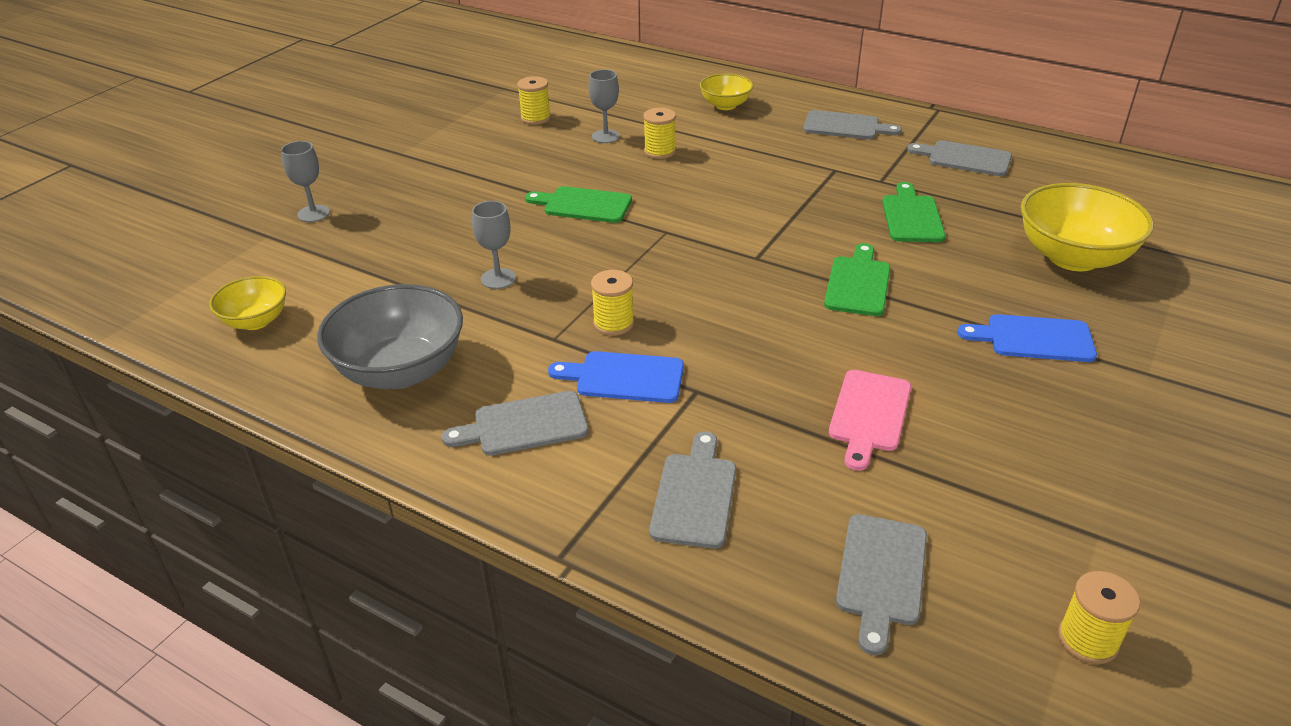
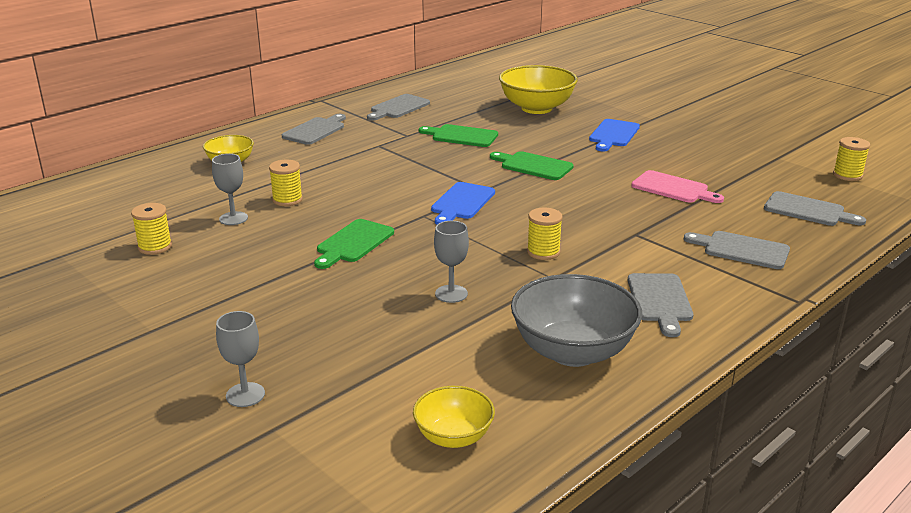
camera: 75 degrees left, 10 degrees down
(624, 377) = (613, 256): blue cutting board -> blue cutting board (461, 203)

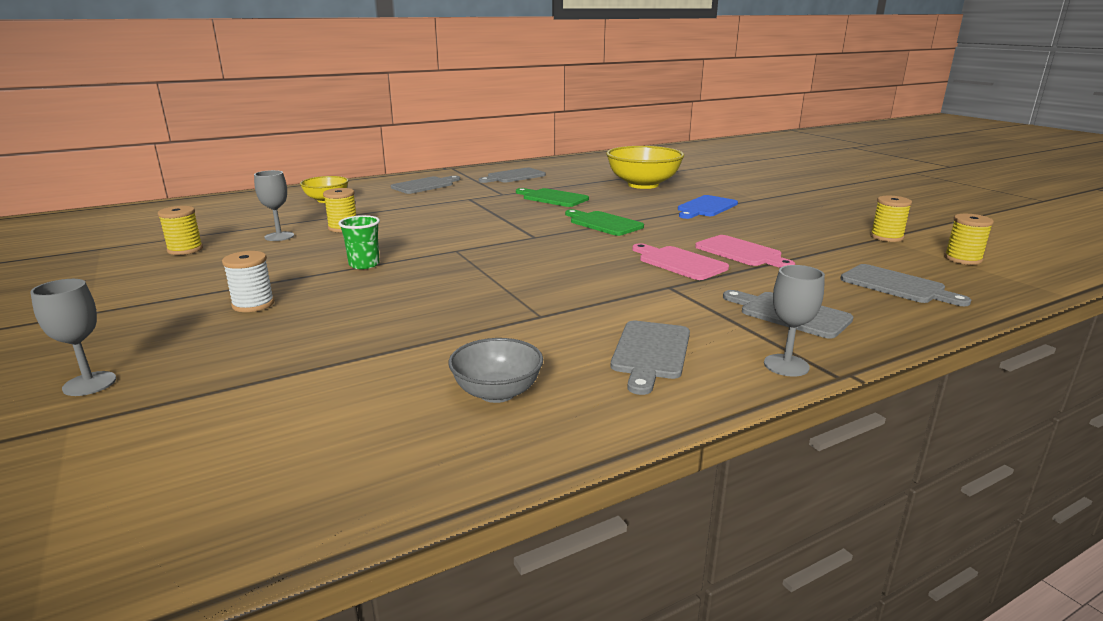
camera: 15 degrees right, 5 degrees down
(297, 300) = (253, 304): none -> white spool
(353, 243) = (364, 264): green cutting board -> green cup
(451, 294) = (414, 317): grey goblet -> grey goblet (786, 365)
(453, 437) = (253, 470): yellow bowl -> none
(461, 203) = (504, 244): blue cutting board -> none
(543, 252) = (550, 291): yellow spool -> yellow spool (886, 237)
(573, 351) = (497, 393): grey bowl -> grey bowl, size x0.56
(628, 206) = (679, 262): none -> pink cutting board

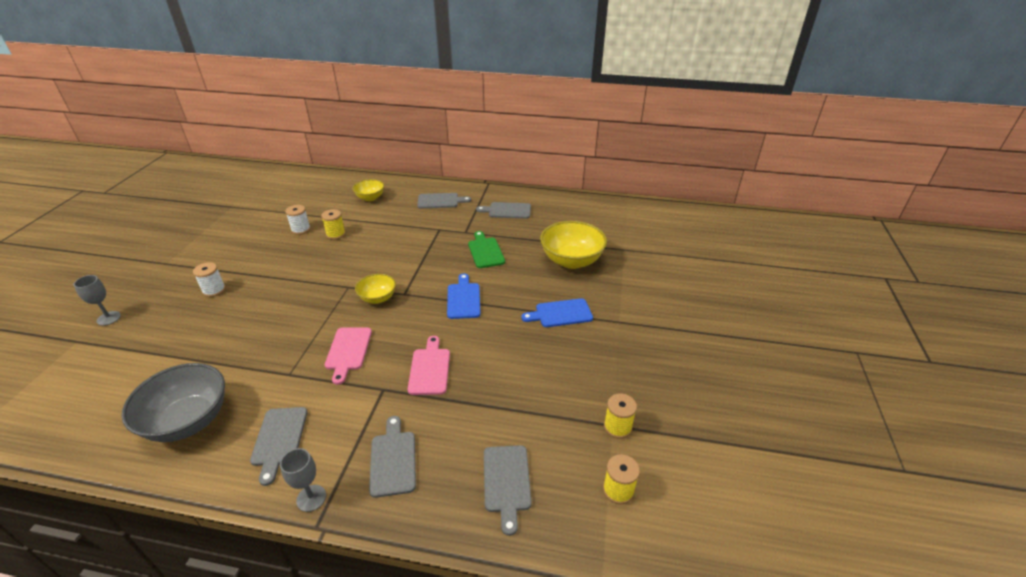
camera: 40 degrees right, 15 degrees up
(185, 250) = (254, 224): yellow spool -> none
(279, 236) = (301, 229): grey goblet -> white spool
(364, 264) = (294, 278): green cup -> none
(497, 393) = (188, 421): grey bowl -> grey bowl, size x1.79
(512, 246) = (378, 298): none -> yellow bowl
(603, 223) = (463, 299): green cutting board -> blue cutting board
(650, 353) = (279, 439): grey cutting board -> grey cutting board turned 60 degrees counterclockwise
(741, 252) = (483, 381): pink cutting board -> pink cutting board (348, 351)

